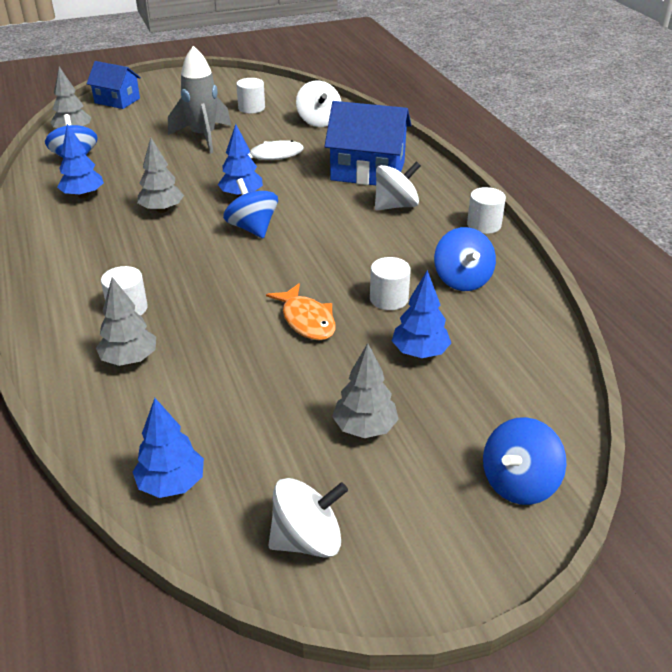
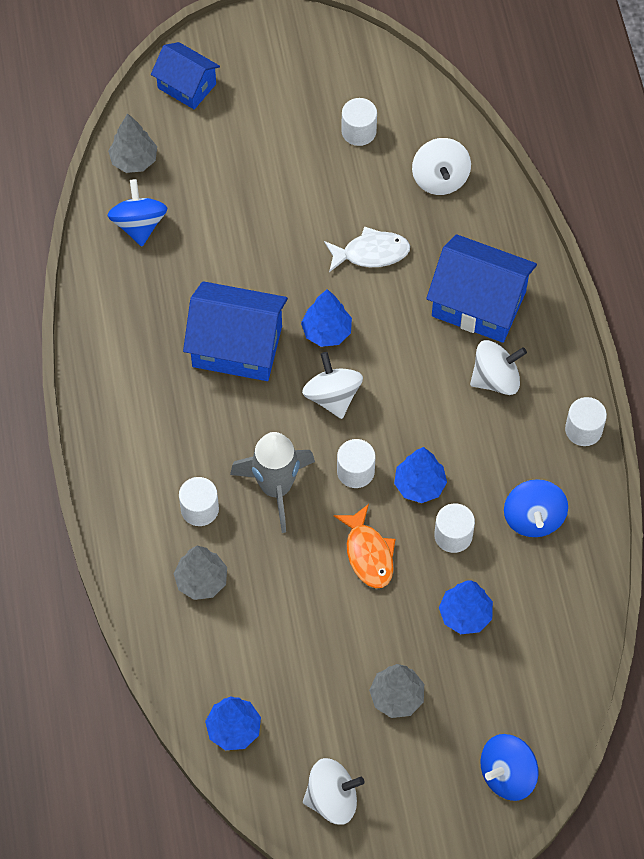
camera: 10 degrees right, 25 degrees up
(83, 195) = (151, 304): blue tree -> blue tree (419, 485)
(162, 210) = (237, 346): grey tree -> blue house
(203, 137) = (292, 196): grey rocket -> grey rocket (276, 488)
(252, 228) = (332, 396): blue spinning top -> white spinning top
(282, 269) = (355, 471): none -> white cylinder

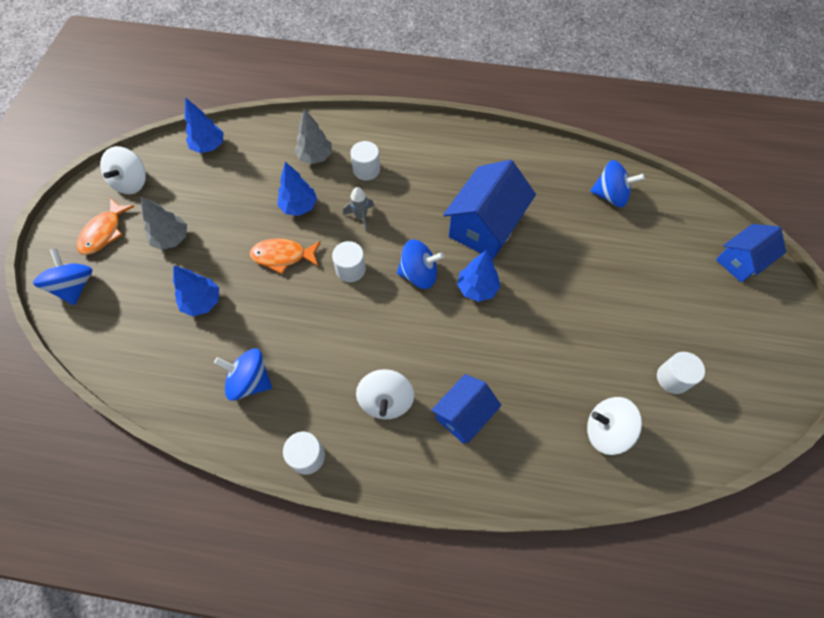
camera: 110 degrees right, 0 degrees up
(134, 160) = (671, 207): grey tree -> none
(276, 488) = (361, 216): grey rocket -> grey rocket, size x0.51
(332, 396) = (419, 274): white spinning top -> blue spinning top
(371, 253) = (541, 345): white fish -> none
(419, 485) = (319, 308): blue tree -> blue tree (299, 206)
(421, 787) = (104, 232): none -> orange fish
(453, 535) = (267, 317): white cylinder -> none
(478, 304) = (464, 415): blue house -> blue house, size x0.62

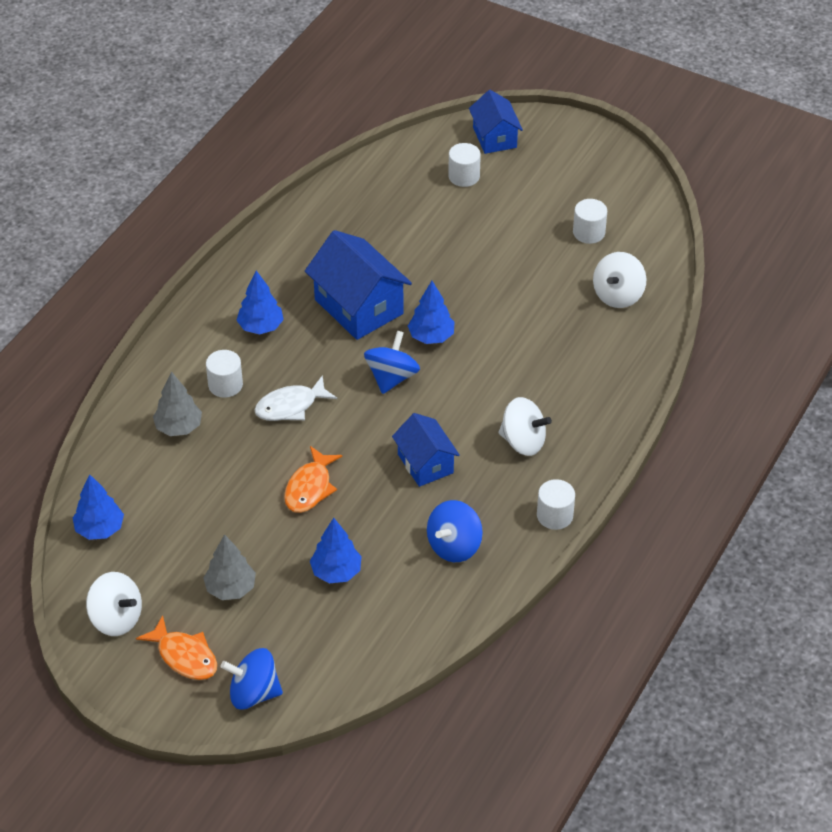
camera: 70 degrees left, 15 degrees down
(299, 206) = (246, 458): blue tree -> blue tree (260, 327)
(350, 269) = (357, 432): white cylinder -> white cylinder (464, 176)
(361, 216) = (290, 406): grey rocket -> white fish
(464, 415) = (562, 388): blue house -> blue house (425, 463)
(610, 195) = (372, 197): blue spinning top -> none

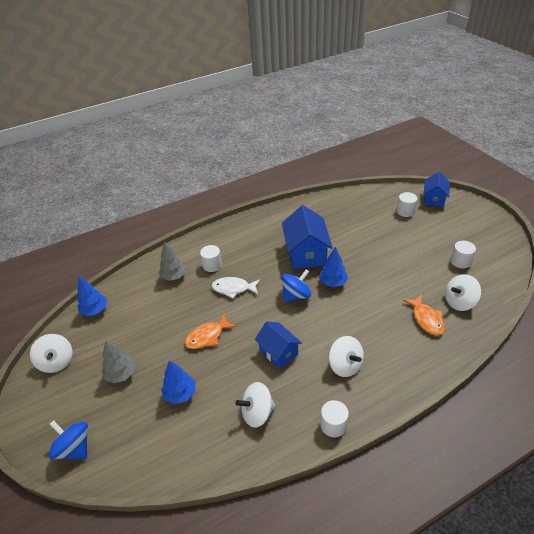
camera: 35 degrees right, 5 degrees down
(184, 656) = (65, 402): orange fish -> orange fish (426, 319)
(260, 327) = (251, 245): blue tree -> none
(425, 463) = (278, 352): blue house -> blue house turned 45 degrees counterclockwise
(454, 546) = (257, 413): blue spinning top -> white spinning top

